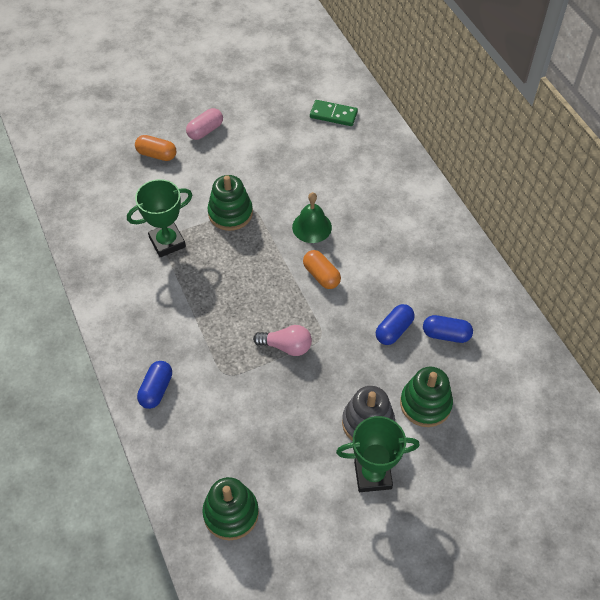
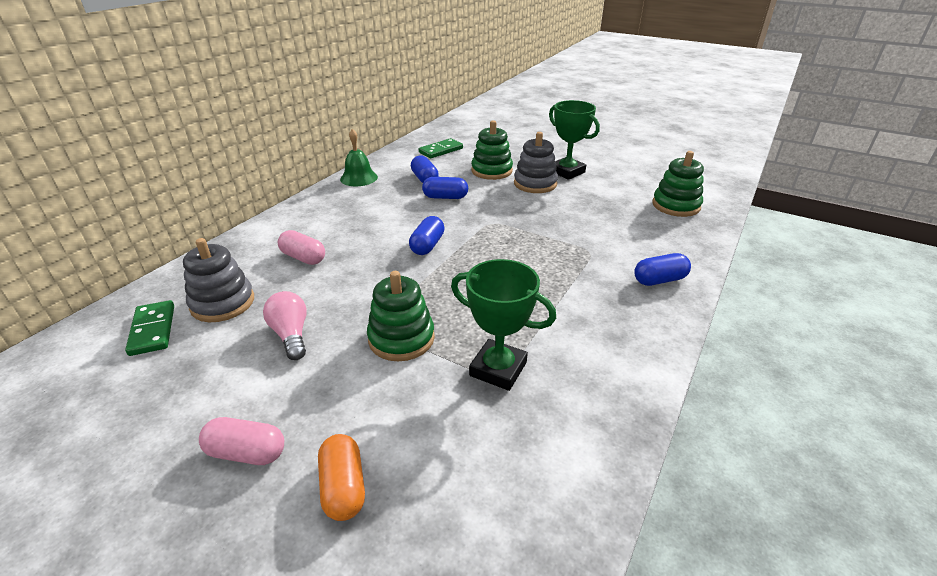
camera: 125 degrees left, 20 degrees down
(286, 346) = (522, 234): pink light bulb -> pink light bulb (291, 335)
(312, 227) = (370, 273): green bell -> green bell (359, 178)
(321, 275) = (427, 245): orange capsule -> blue capsule
(337, 147) = (222, 303): none -> grey stacking toy
(362, 199) = (303, 258): none -> pink capsule
(514, 389) = (441, 150): none -> green domino

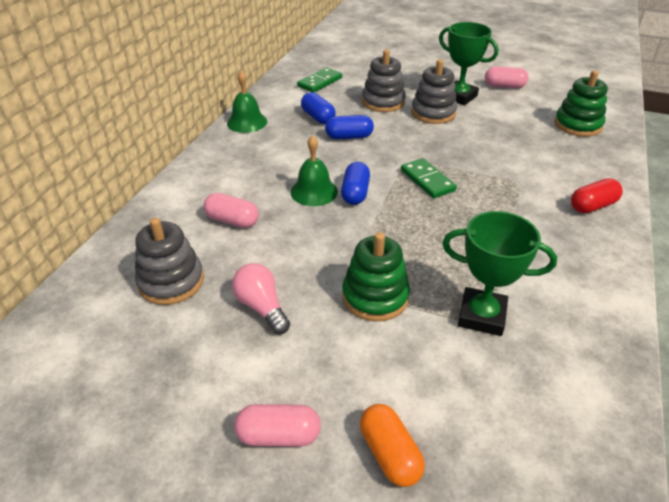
camera: 10 degrees left, 5 degrees up
(152, 330) = (110, 321): green domino -> green domino (427, 180)
(389, 240) = (314, 191): none -> green bell
(491, 171) = (383, 102): green stacking toy -> grey stacking toy
(615, 166) = (504, 86): none -> pink capsule
(659, 280) = (592, 206): blue capsule -> red capsule

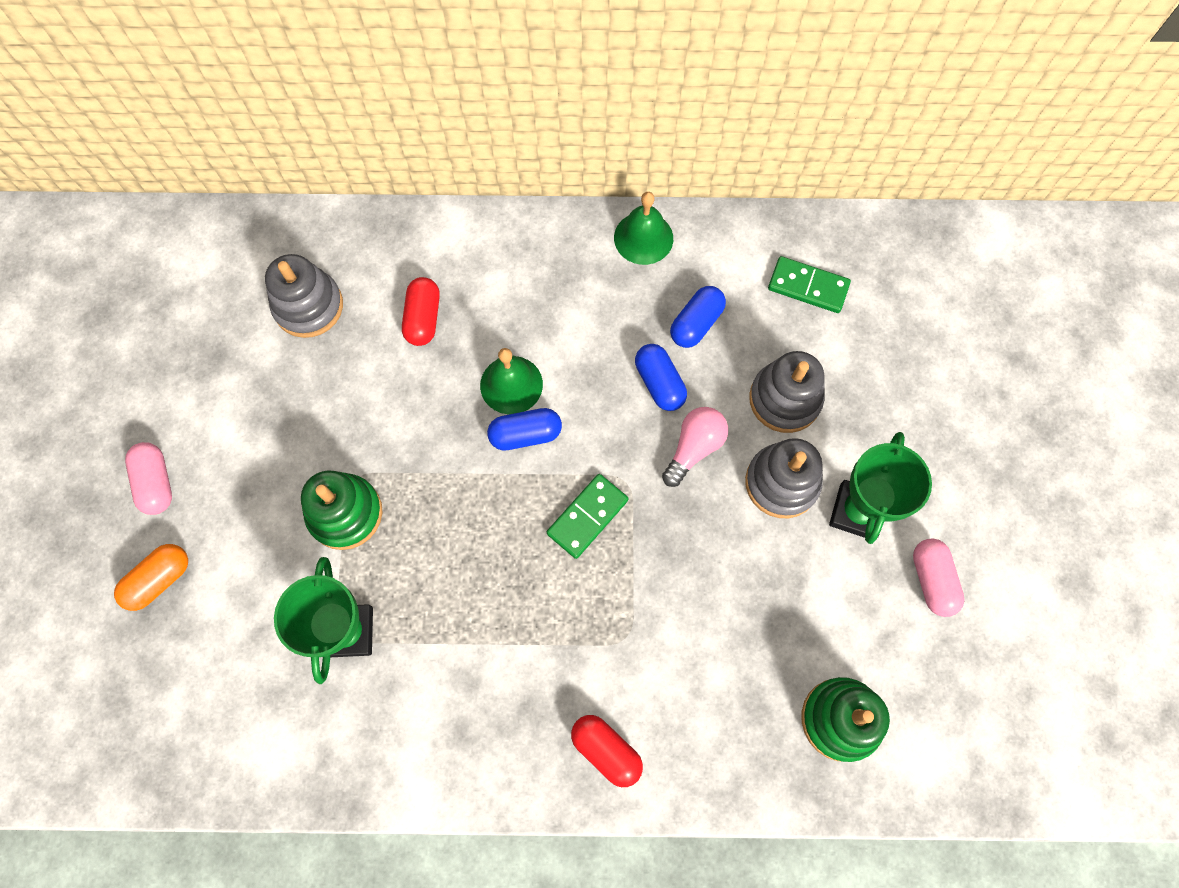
camera: 70 degrees right, 30 degrees up
(232, 221) = (423, 318): pink capsule -> red capsule
(262, 307) = (298, 407): pink light bulb -> pink light bulb (694, 448)

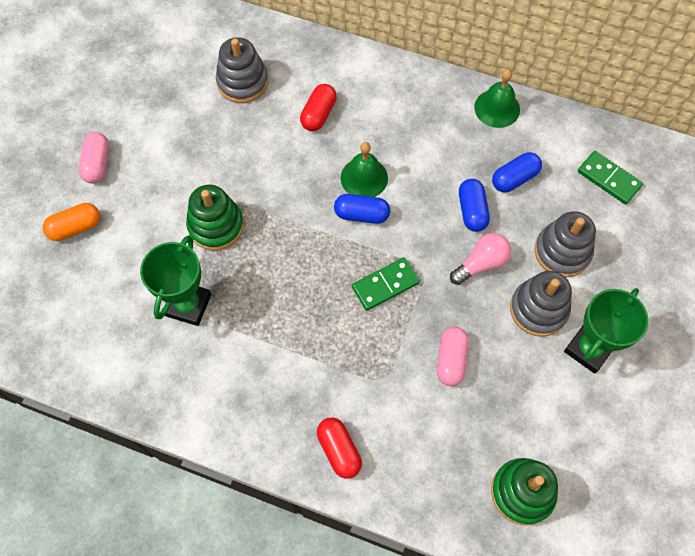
camera: 20 degrees right, 5 degrees down
(932, 580) = (630, 418): pink capsule -> pink capsule (451, 360)

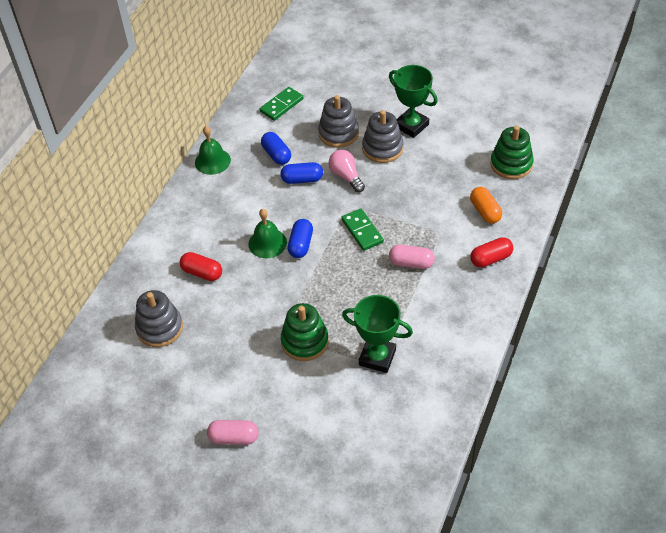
camera: 85 degrees left, 15 degrees down
(75, 227) = (300, 449): orange capsule -> orange capsule (485, 211)
(451, 360) = (421, 196): pink capsule -> pink capsule (411, 263)

